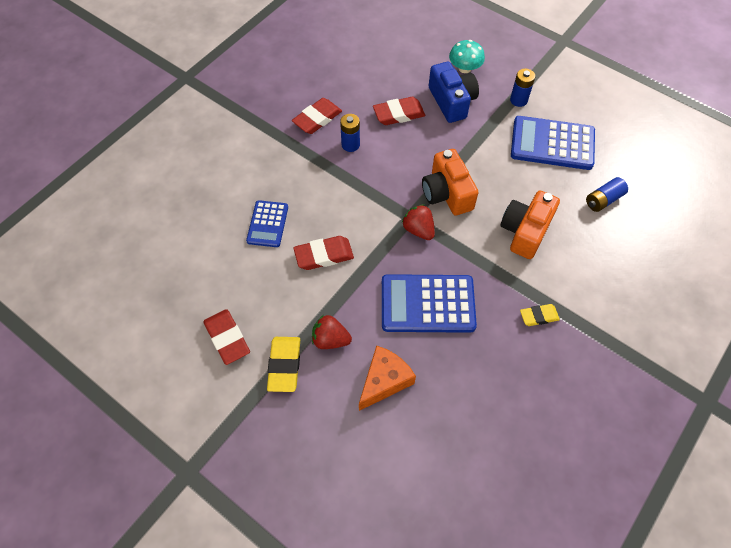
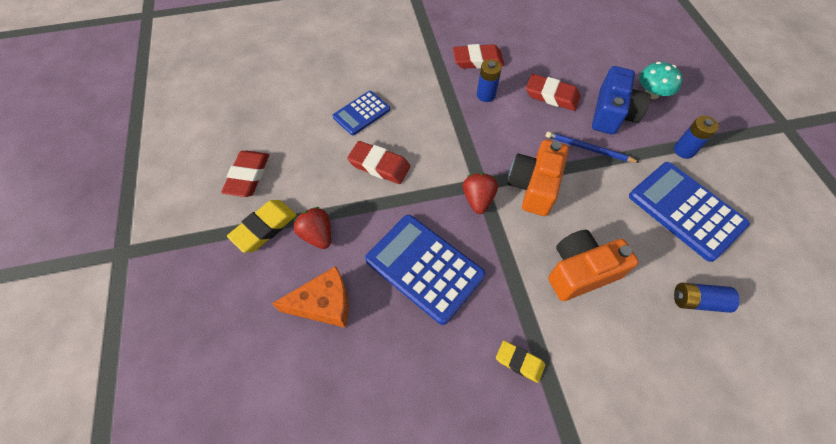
camera: 40 degrees right, 0 degrees up
(459, 140) = (588, 149): none -> blue pencil

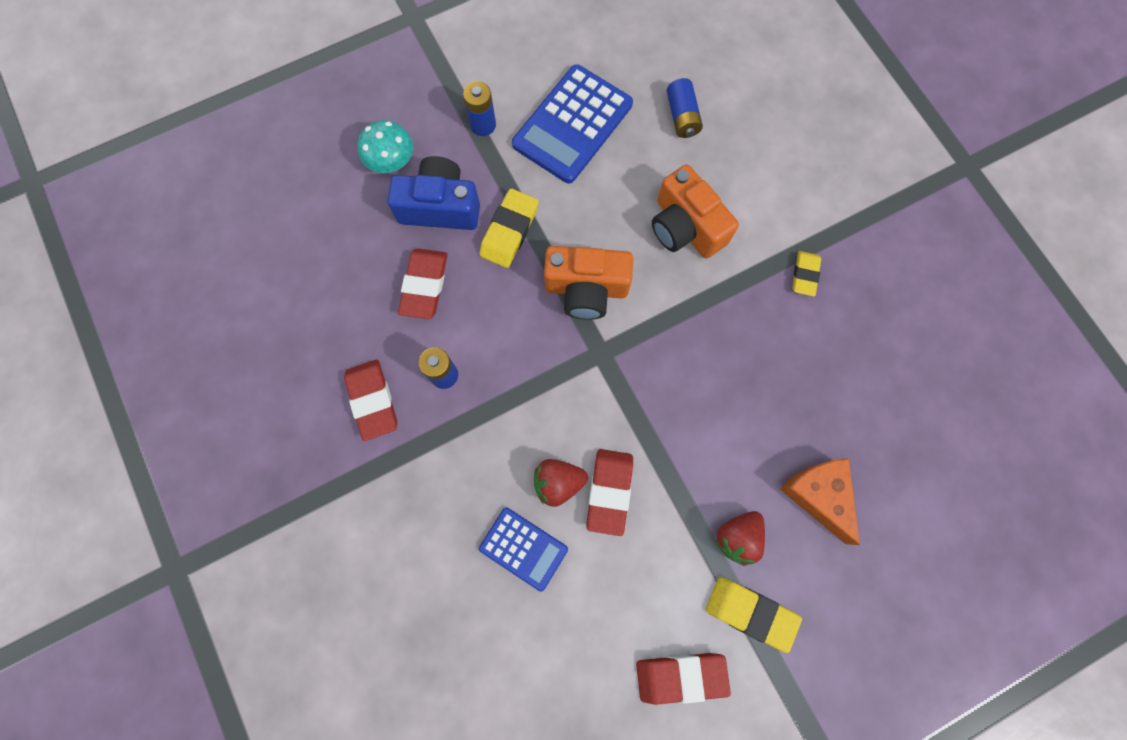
camera: 105 degrees left, 15 degrees up
(424, 268) = (737, 393): blue calculator -> none
(478, 199) = (625, 351): red strawberry -> red strawberry (558, 482)
(588, 149) = (509, 231): blue pencil -> yellow eraser

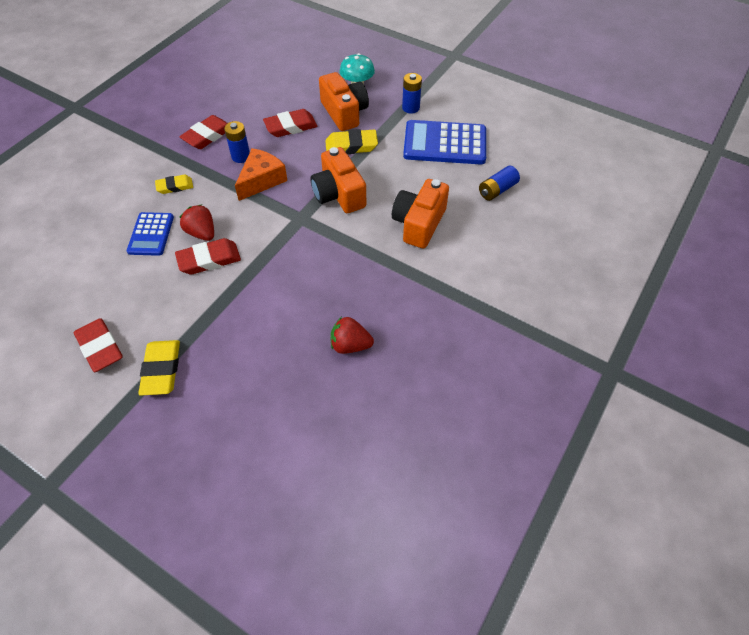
camera: 60 degrees right, 20 degrees down
(440, 207) = (344, 113): blue camera -> orange camera
(737, 537) = (213, 340): red strawberry -> red strawberry (350, 345)
(804, 275) = (434, 302): yellow eraser -> yellow eraser (175, 186)
(819, 495) = (270, 377): orange cheese -> orange cheese (261, 180)

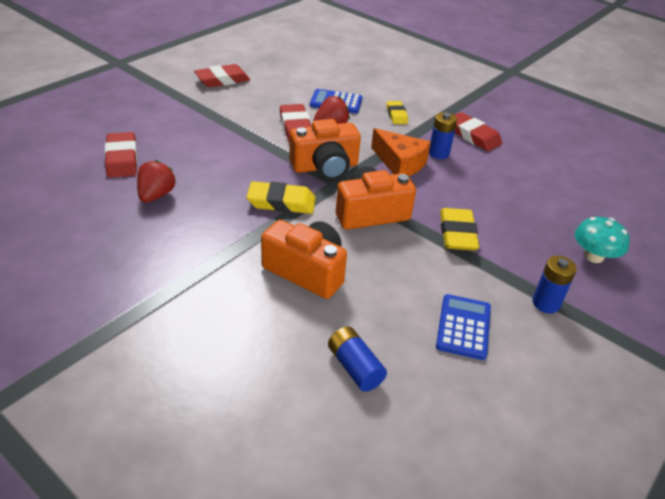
camera: 95 degrees right, 15 degrees down
(161, 370) = (187, 102): yellow eraser -> yellow eraser (281, 202)
(291, 127) = (492, 190): red eraser -> red eraser (122, 159)
(344, 113) = (525, 236): orange camera -> orange camera (325, 167)
(445, 144) = (463, 327): blue calculator -> blue calculator, size x0.59

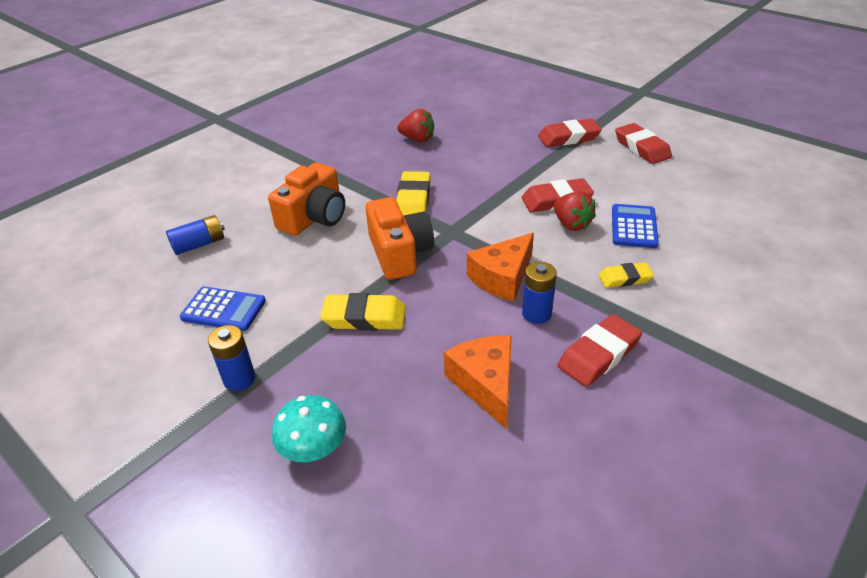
camera: 95 degrees right, 0 degrees up
(122, 159) = (468, 118): red eraser -> red eraser (569, 137)
(325, 167) = (480, 222): orange camera -> none
(511, 180) = (485, 384): none -> orange cheese

